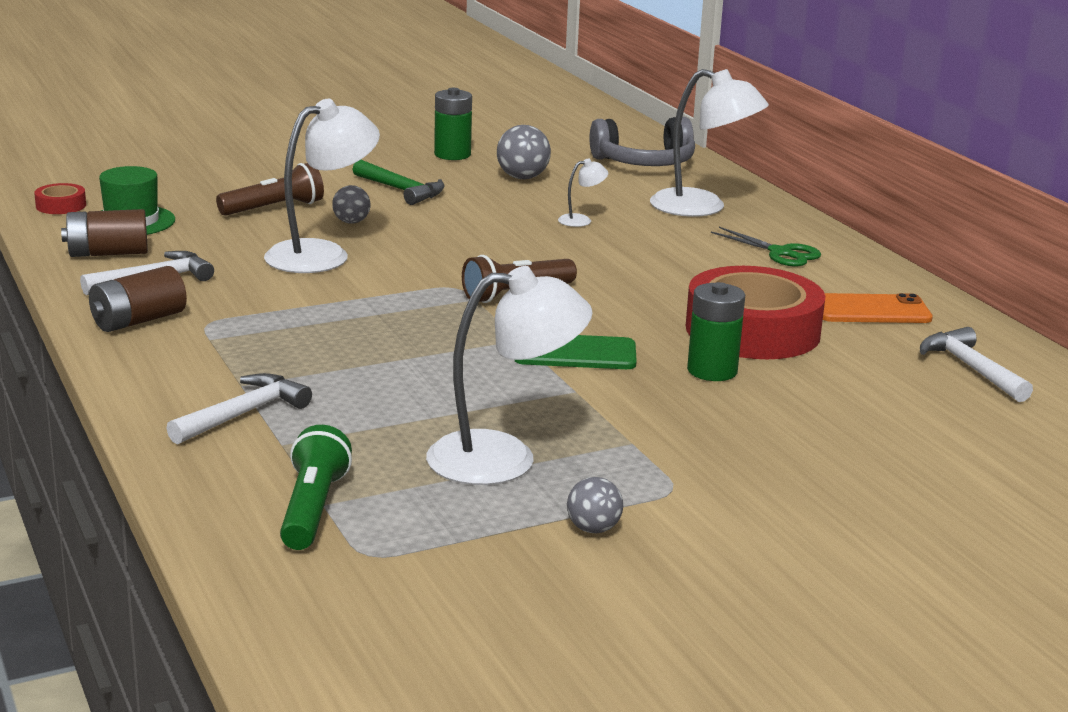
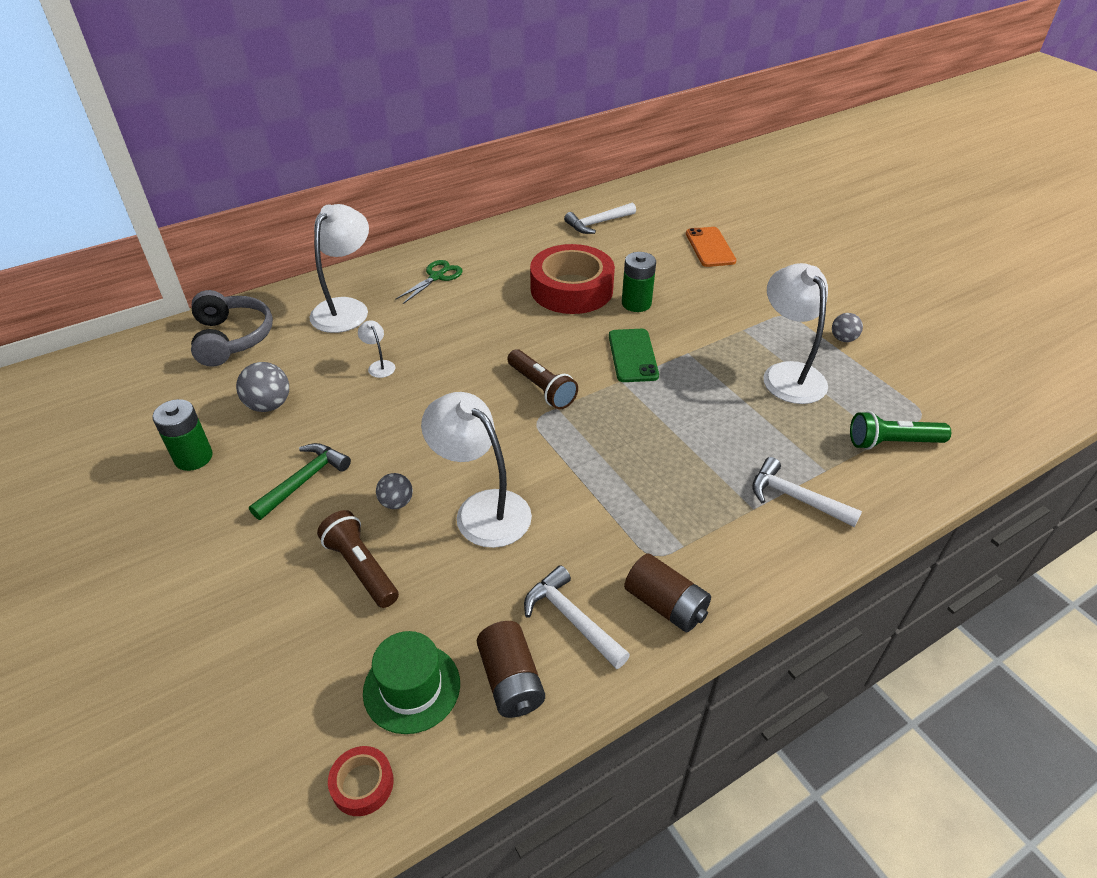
camera: 95 degrees left, 20 degrees up
(871, 310) = (526, 248): orange phone -> orange phone (710, 247)

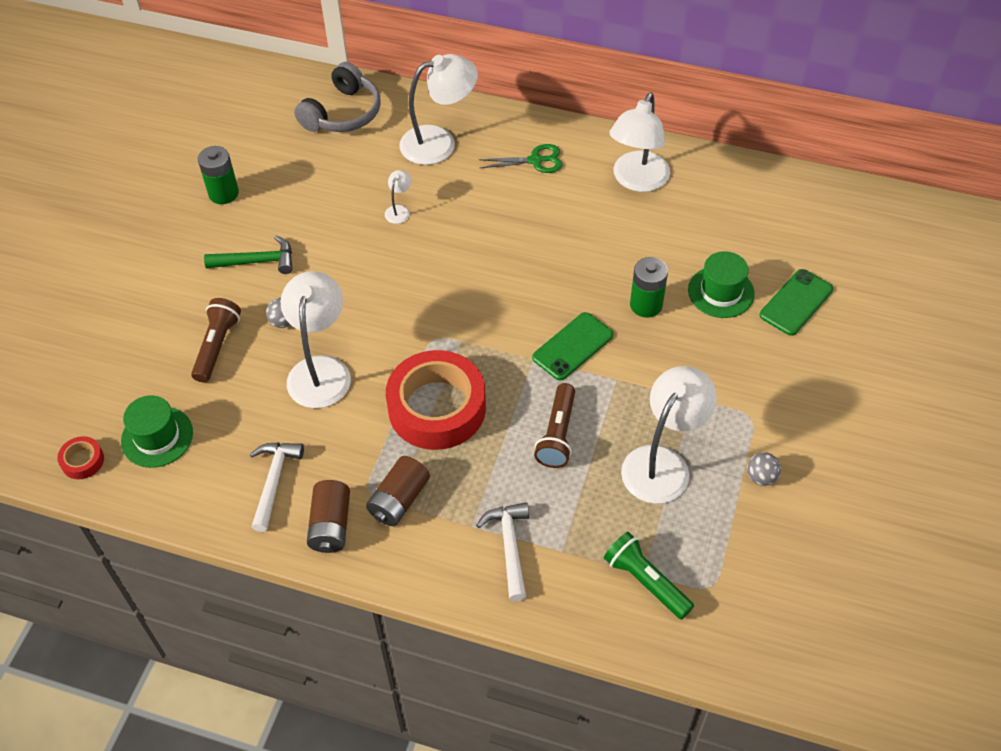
camera: 50 degrees right, 10 degrees up
(269, 405) = (302, 188): grey ball -> none
(511, 680) = (202, 481): brown battery -> brown battery (399, 500)
(522, 248) = (637, 180): none -> white lamp
(541, 388) = (473, 317): brown flashlight -> brown flashlight (557, 434)
(571, 289) = (617, 251): red tape -> red tape (437, 408)
(598, 223) = (736, 202): white hammer -> none
(664, 269) = (721, 292): none -> green hat
(710, 247) = (796, 302): orange phone -> green phone

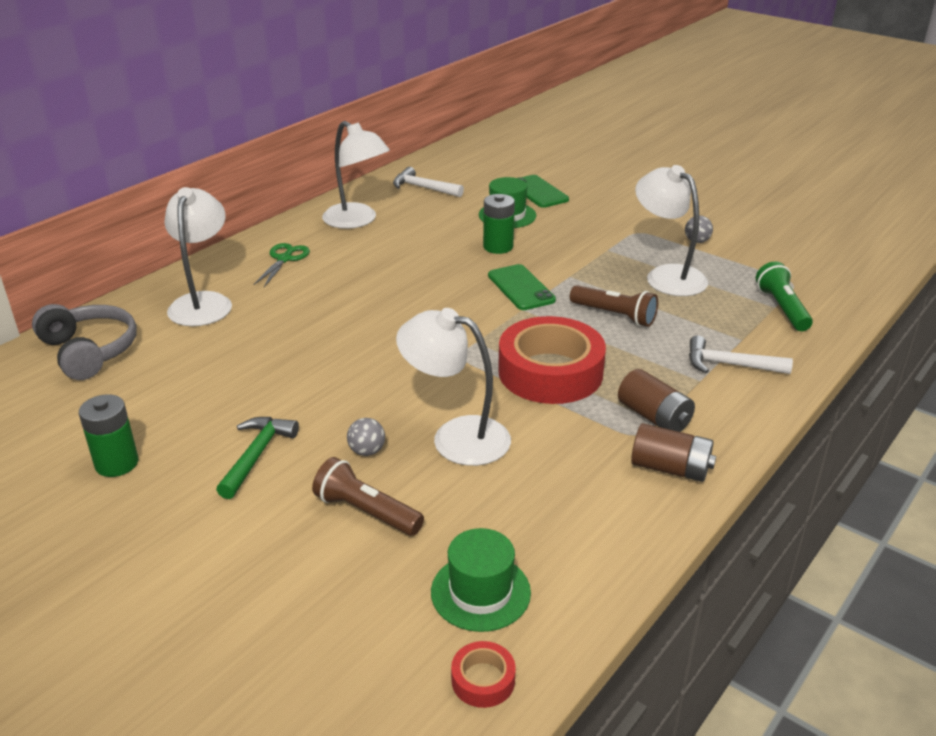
camera: 70 degrees left, 20 degrees down
(274, 481) = (595, 500): white hammer -> white hammer (423, 188)
(399, 210) = (273, 343): white lamp -> none
(645, 581) = (782, 308): green flashlight -> green flashlight turned 105 degrees clockwise

